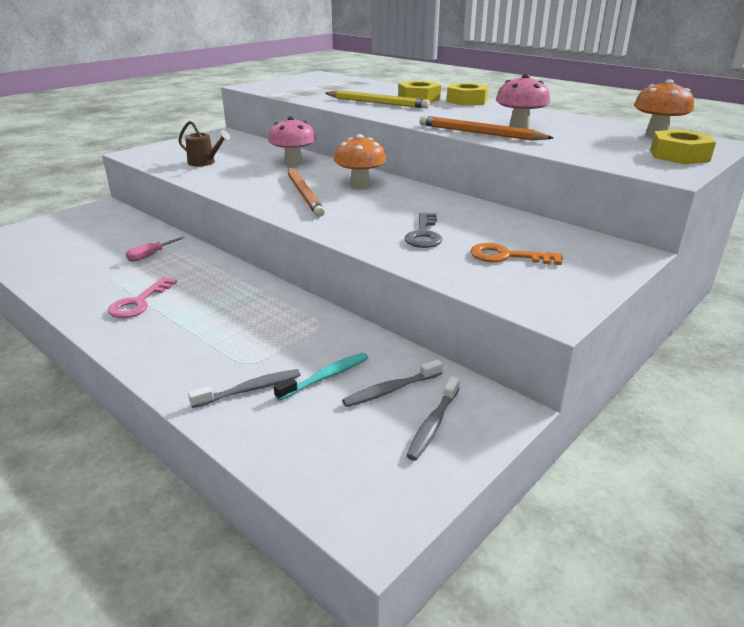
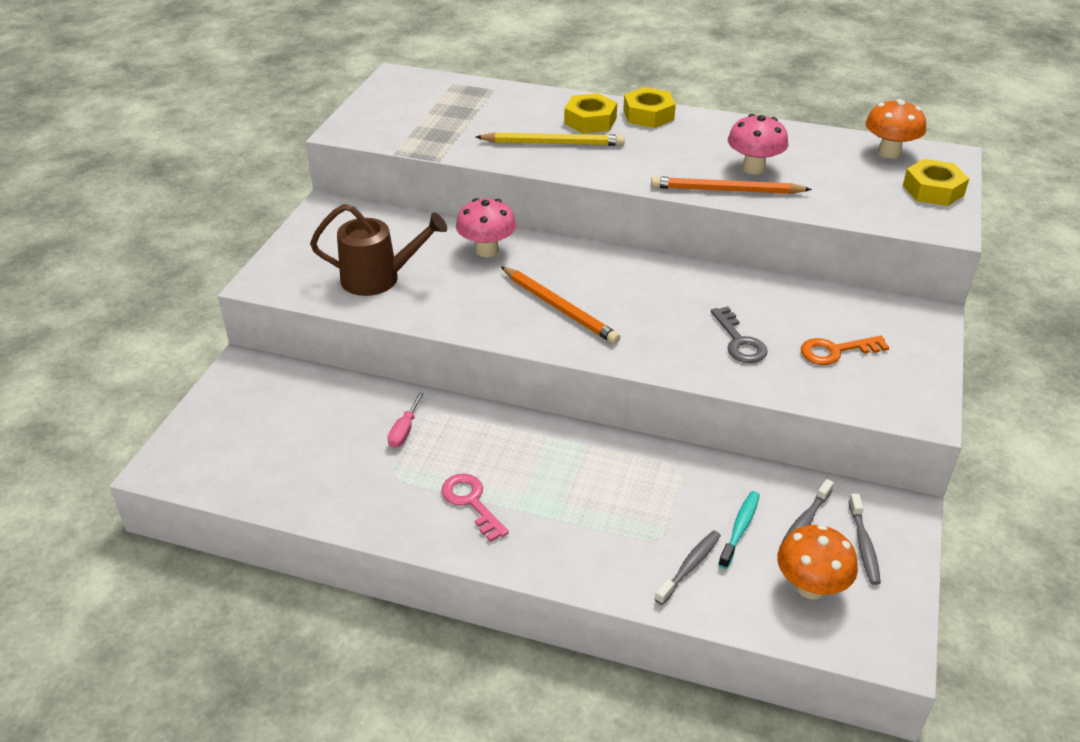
camera: 25 degrees left, 10 degrees up
(139, 302) = (471, 502): pink key -> pink key turned 150 degrees clockwise
(205, 163) = (379, 278): brown watering can -> brown watering can, size x1.63
(360, 185) = (603, 274): orange mushroom -> orange mushroom (810, 587)

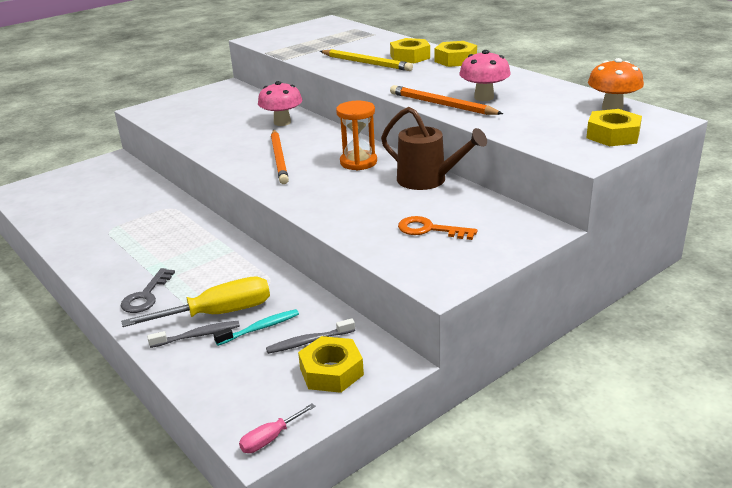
camera: 35 degrees right, 10 degrees down
(379, 278) = (202, 122): brown watering can -> brown watering can (428, 180)
(404, 431) = (145, 211): pink screwdriver -> pink screwdriver (270, 438)
(471, 502) = (127, 256): pink key -> none
(654, 284) = (358, 162): none -> orange hourglass
(676, 531) = (218, 313): none -> yellow screwdriver
(739, 341) = (367, 205): grey key -> grey key (146, 296)
(810, 587) = (257, 379): orange mushroom -> none
(863, 545) = (331, 371): grey toothbrush -> yellow nut

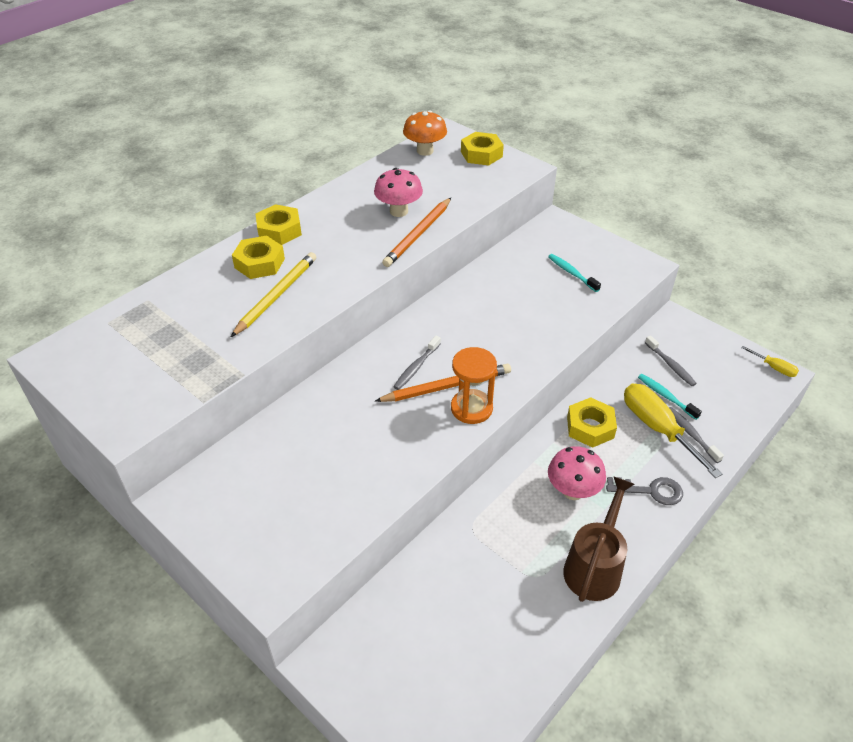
camera: 100 degrees left, 15 degrees up
(270, 438) = (774, 368): pink screwdriver -> yellow screwdriver
(282, 122) = (338, 403): pink mushroom -> pink mushroom (572, 491)
(308, 148) = (416, 367): none -> grey toothbrush
(331, 371) = (697, 348): yellow nut -> yellow nut (590, 427)
(358, 162) = (450, 325): orange hourglass -> orange hourglass (471, 408)
(428, 180) = (484, 278): brown watering can -> brown watering can (594, 566)
(429, 229) = (571, 273): orange key -> turquoise toothbrush

